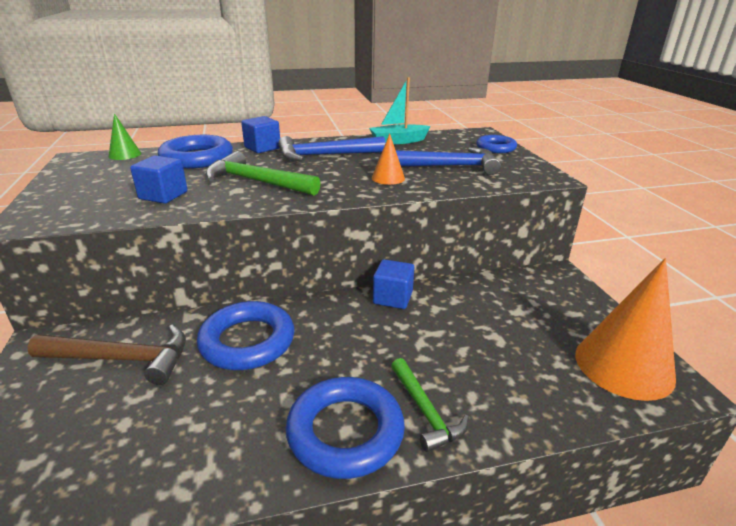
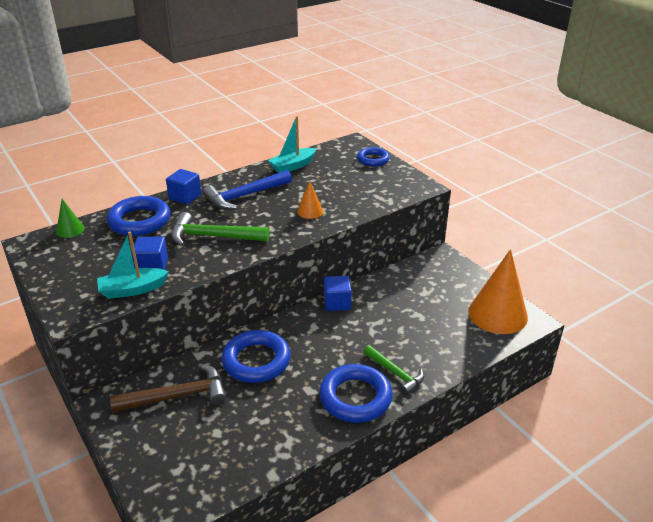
camera: 20 degrees left, 5 degrees up
(117, 211) = (132, 290): none -> turquoise boat
(447, 166) = (347, 189): blue hammer -> none

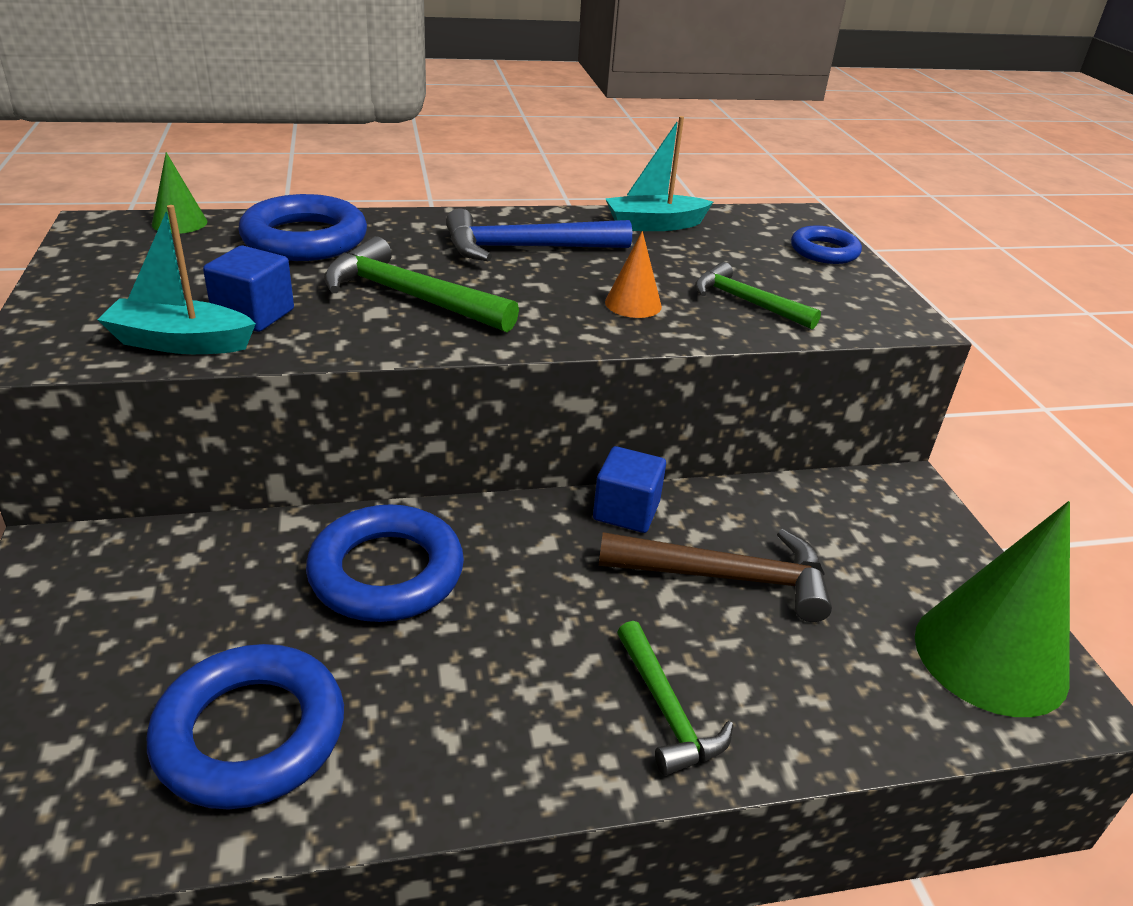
camera: 20 degrees right, 0 degrees up
(177, 396) = (185, 589): brown hammer -> brown hammer (727, 578)
(185, 197) = (417, 224): blue cube -> none
(355, 196) = (747, 302): none -> green hammer
(355, 397) = (540, 734): blue ring -> blue ring (250, 733)
(497, 314) = (990, 656): orange cone -> green cone

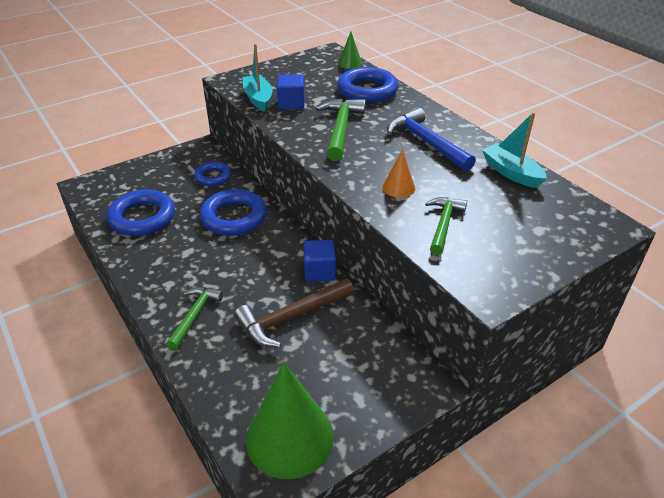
camera: 70 degrees right, 5 degrees up
(666, 710) = (195, 315): green hammer -> green hammer turned 150 degrees clockwise
(727, 578) = (291, 317): brown hammer -> brown hammer turned 75 degrees clockwise
(824, 251) = (561, 244): blue ring -> blue ring (213, 177)

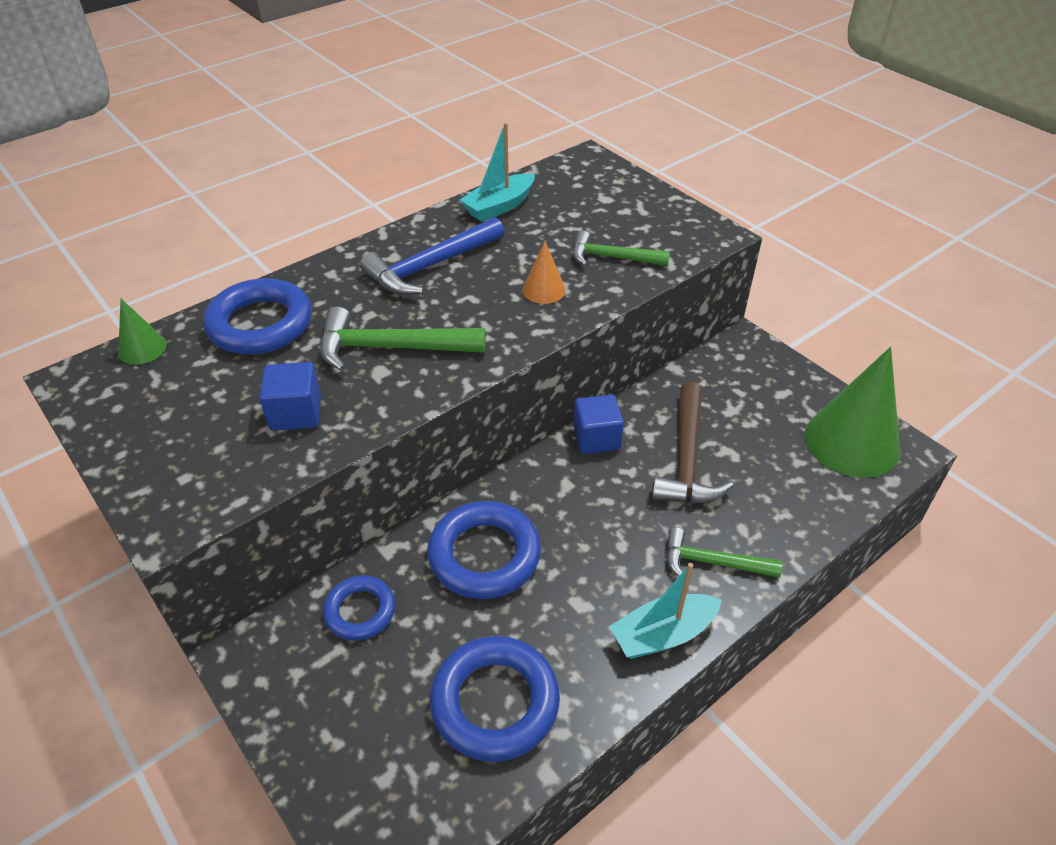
camera: 95 degrees left, 5 degrees up
(258, 99) = (269, 462): turquoise boat -> turquoise boat (663, 634)
(291, 317) = (687, 458): brown hammer -> brown hammer turned 45 degrees clockwise

